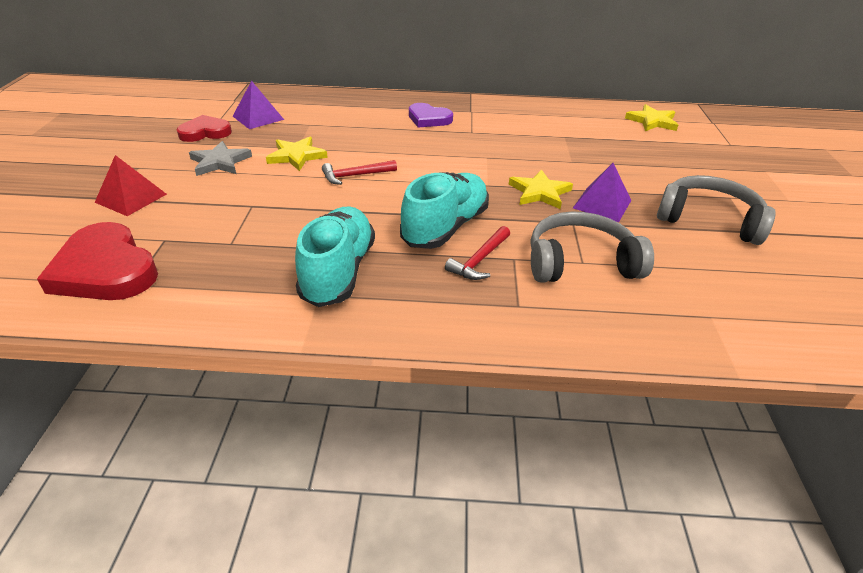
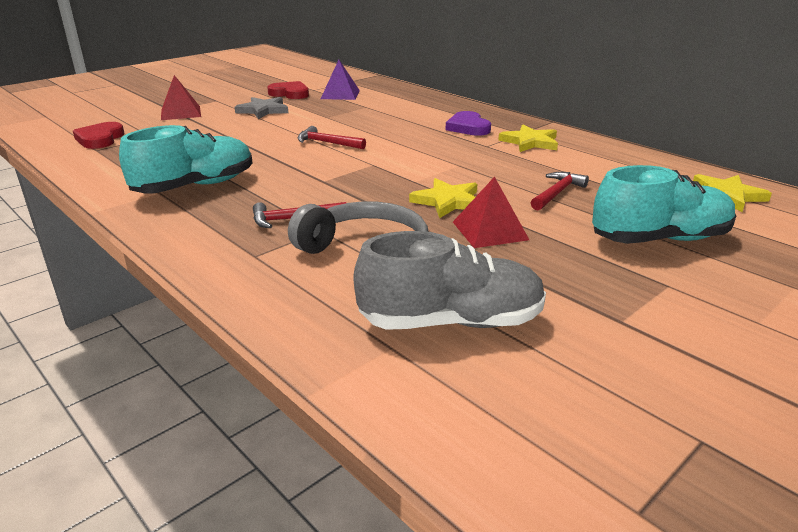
camera: 45 degrees right, 10 degrees down
(105, 269) = (100, 139): red heart -> red heart, size x0.62
(296, 156) = (315, 121): yellow star -> yellow star (530, 142)
(445, 227) = (317, 192): turquoise shoe -> turquoise shoe (660, 239)
(580, 156) = (557, 193): none -> red hammer
(602, 204) = (490, 230): purple pyramid -> red pyramid
(702, 280) = (451, 322): none -> grey shoe
(709, 220) = (585, 288): grey headphones -> none

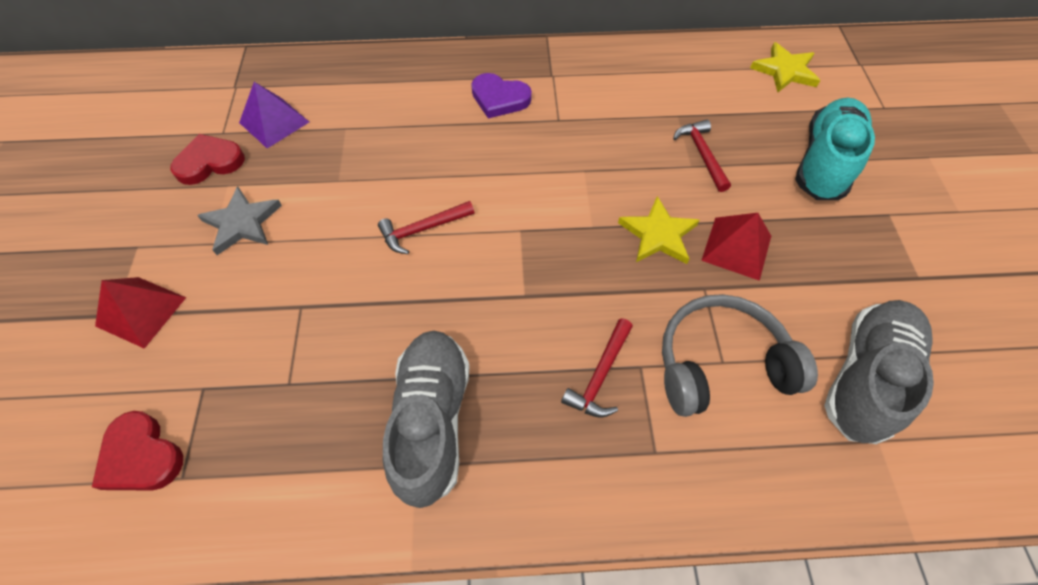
camera: 50 degrees left, 30 degrees up
(195, 186) = (432, 420): turquoise shoe -> grey shoe
(530, 142) = (580, 87): yellow star -> none

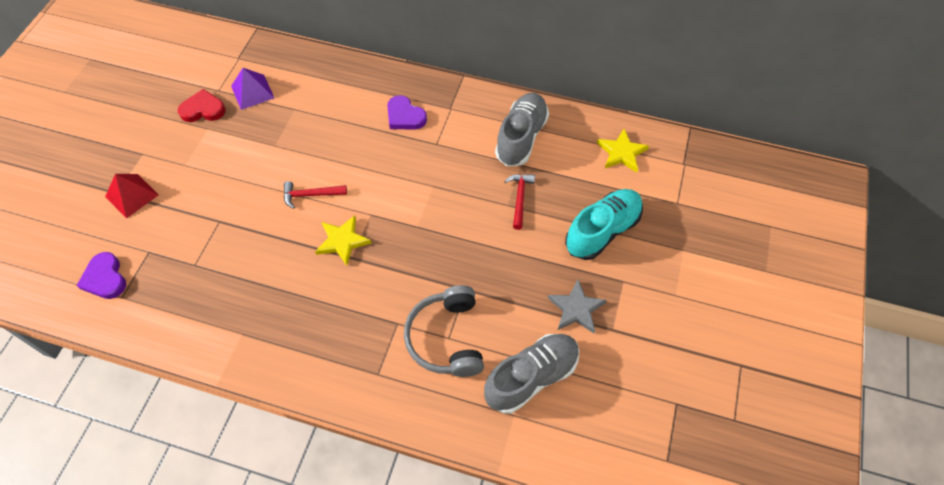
camera: 20 degrees right, 0 degrees up
(141, 456) = (105, 278): red heart -> purple heart
(242, 223) = (206, 157): grey star -> grey star (576, 308)
(432, 420) = (262, 312): grey shoe -> grey shoe (521, 138)
(600, 375) = (370, 320): red hammer -> none
(658, 234) = (456, 245): yellow star -> yellow star (342, 241)
(720, 363) = (446, 338): grey headphones -> grey headphones turned 105 degrees counterclockwise
(736, 248) = (502, 270): red pyramid -> none

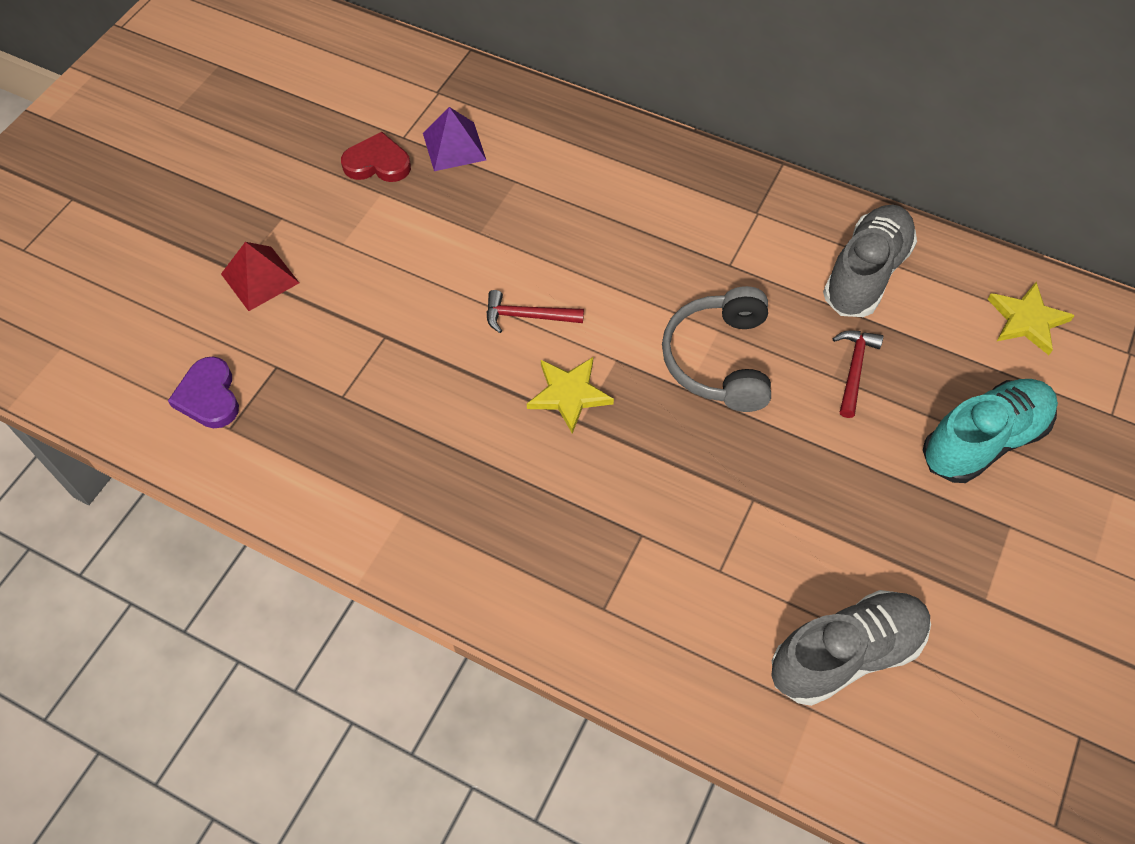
camera: 10 degrees right, 0 degrees up
(405, 116) = (684, 215): purple heart -> none
(446, 338) = (716, 570): grey headphones -> grey headphones (719, 360)
(576, 308) = (928, 557): grey star -> none

